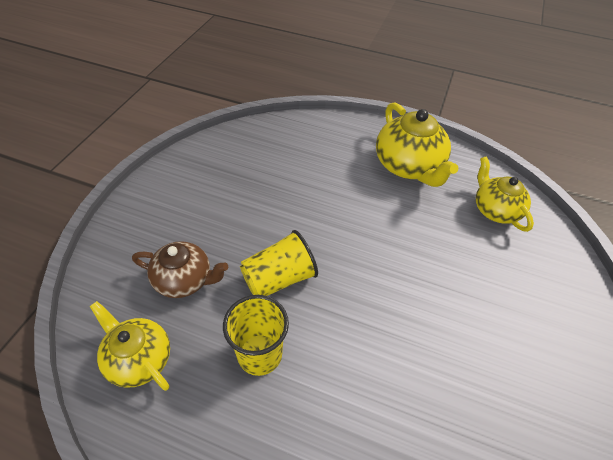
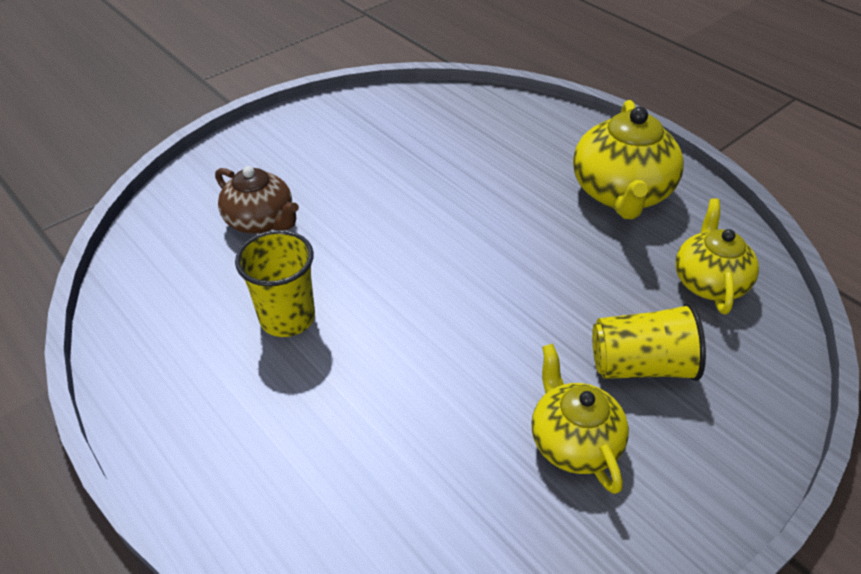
camera: 30 degrees right, 5 degrees down
(139, 359) = (169, 274): yellow teapot -> yellow teapot (573, 441)
(279, 278) = (361, 256): yellow cup -> yellow cup (640, 365)

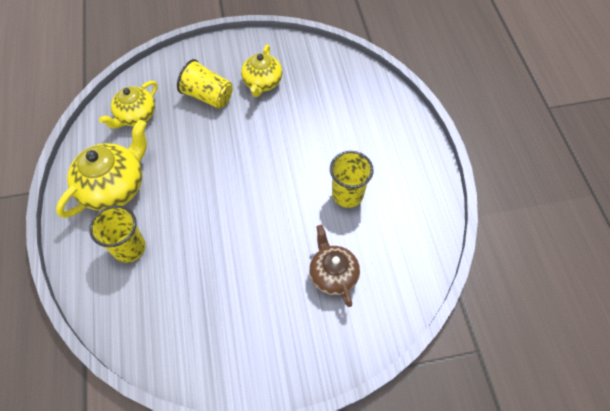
camera: 150 degrees left, 15 degrees up
(531, 152) = (129, 248): none -> yellow cup

